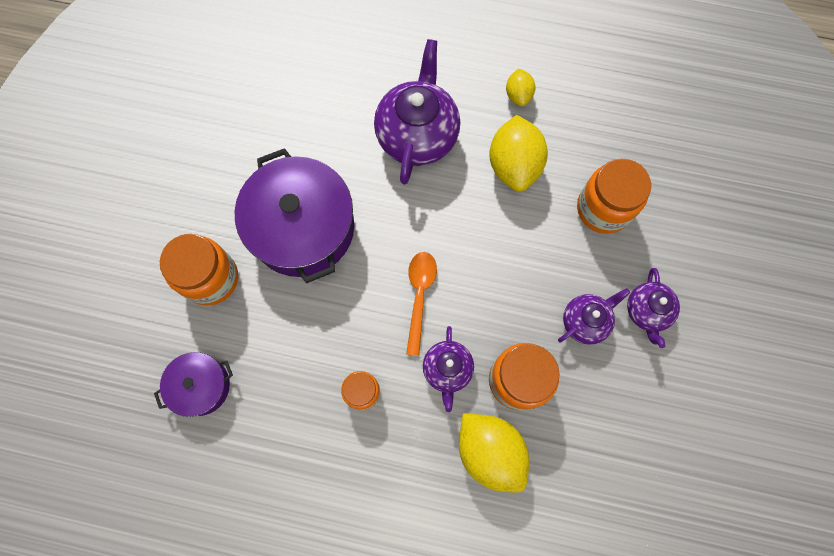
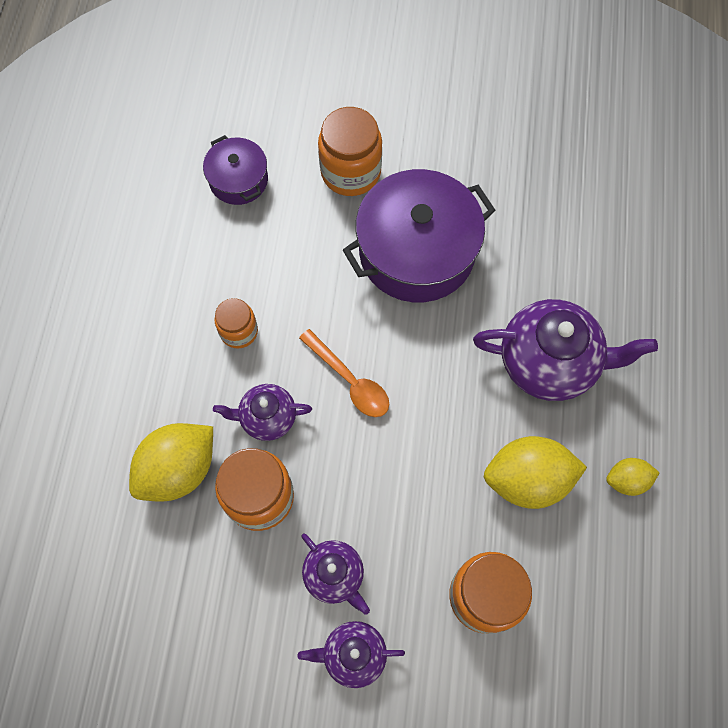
camera: 85 degrees right, 5 degrees down
(419, 295) = (350, 381): orange spoon -> orange spoon turned 45 degrees clockwise

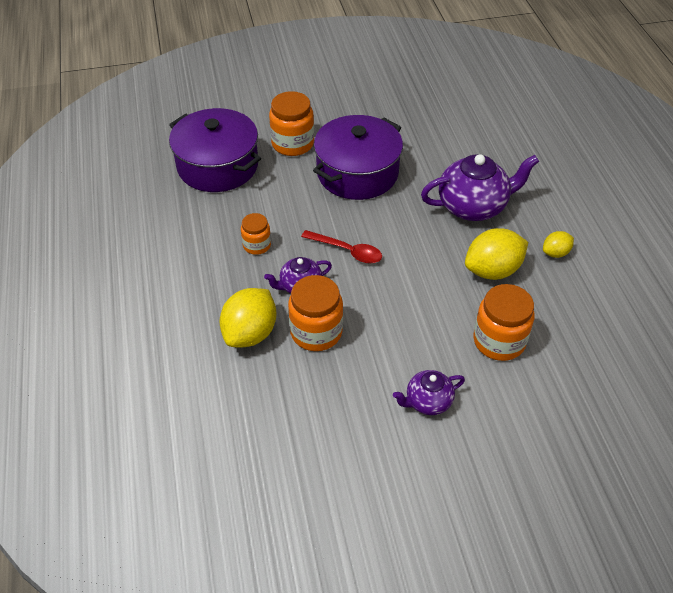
camera: 20 degrees left, 20 degrees down
(238, 180) = (218, 166): purple pot -> purple pot, size x1.90
(334, 575) = (391, 360): purple teapot -> none
(350, 381) = (347, 251): orange spoon -> red spoon

